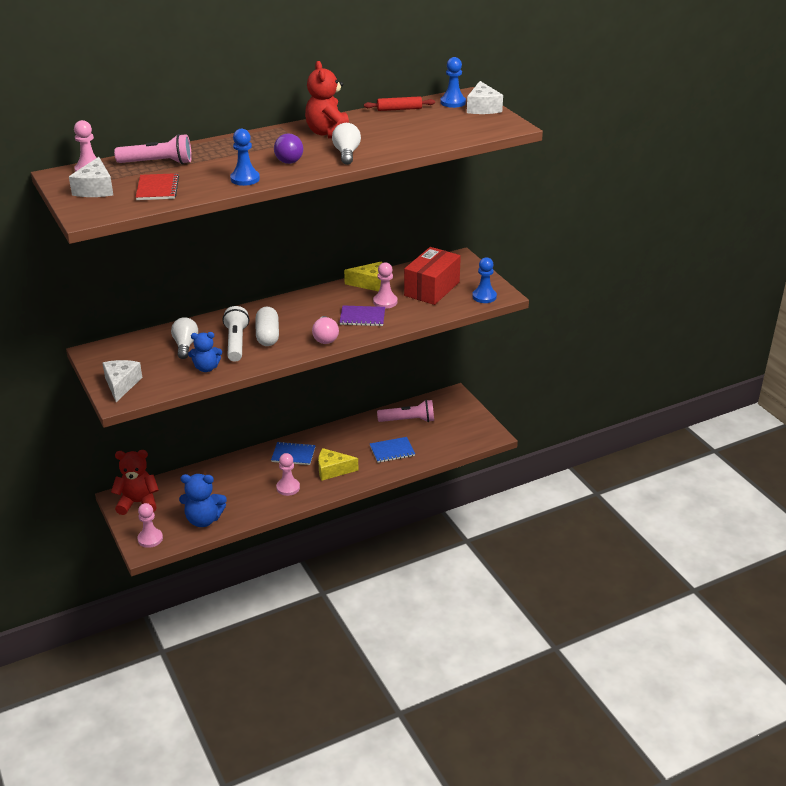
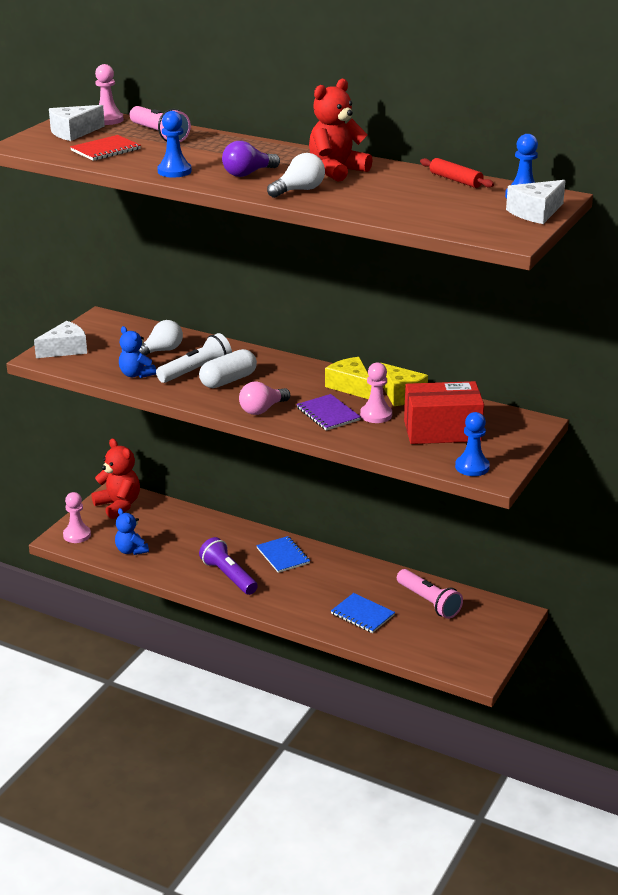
camera: 55 degrees right, 5 degrees down
(203, 520) = (131, 550): blue teddy bear -> blue teddy bear, size x0.65
(288, 488) = (228, 576): pink pawn -> purple flashlight
(333, 470) = (286, 590): yellow cheese -> yellow cheese (350, 386)

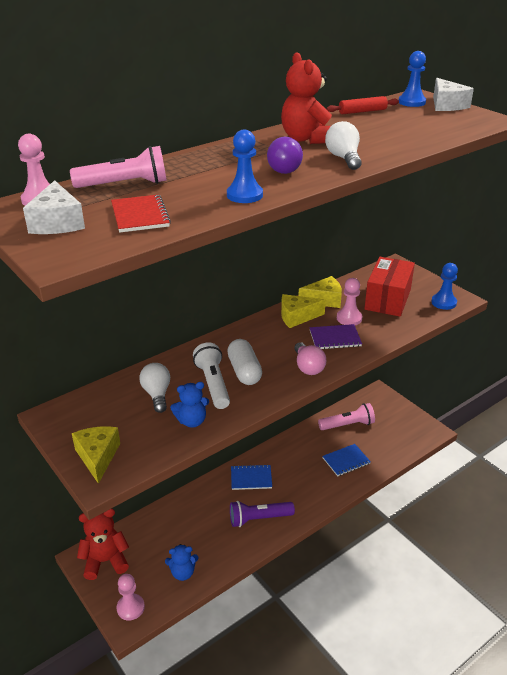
camera: 65 degrees left, 5 degrees up
(65, 349) = (98, 457): white cheese -> yellow cheese

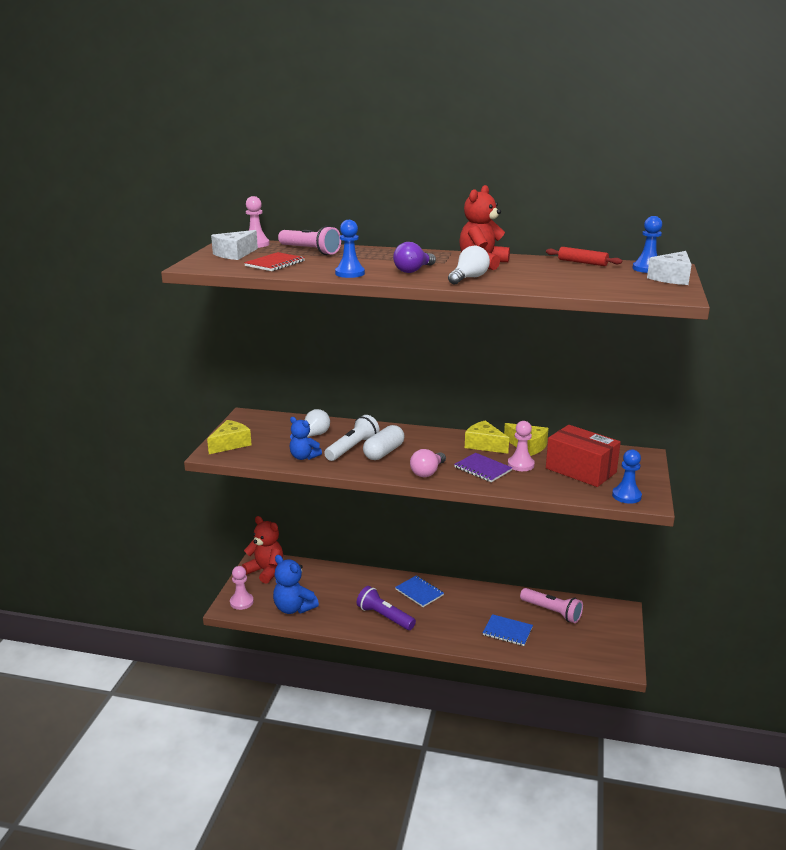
camera: 50 degrees right, 10 degrees down
(183, 573) = (293, 608): blue teddy bear -> blue teddy bear, size x1.54
(387, 299) = (581, 470): red box -> red box turned 60 degrees clockwise

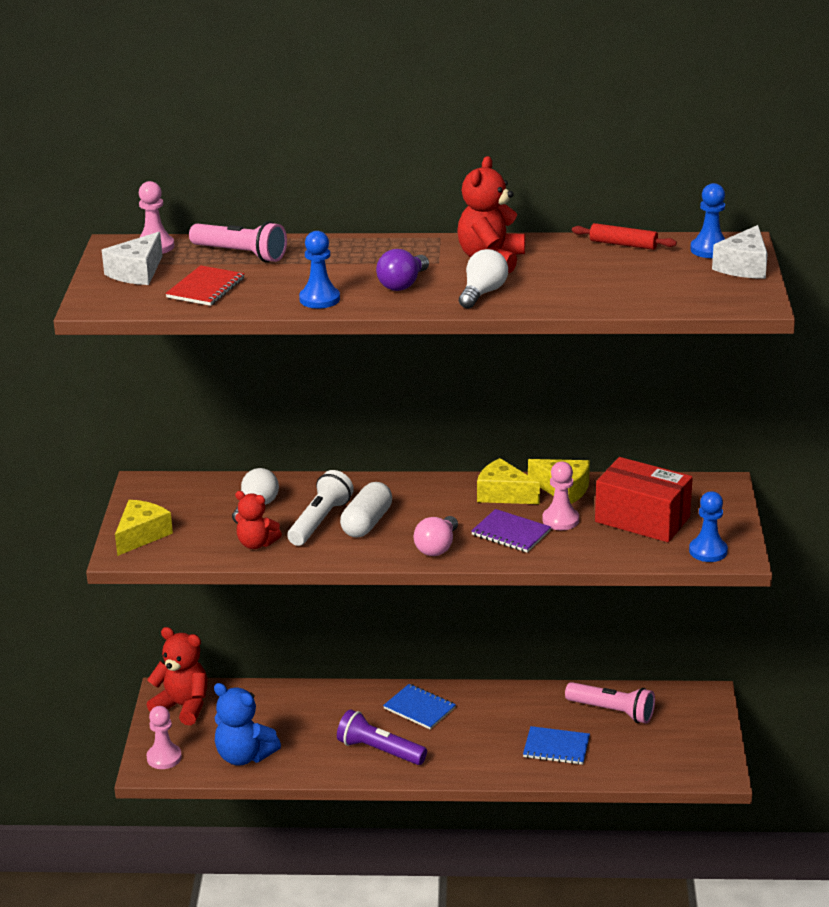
camera: 10 degrees left, 5 degrees up
(304, 457) = (256, 544): blue teddy bear -> red teddy bear

